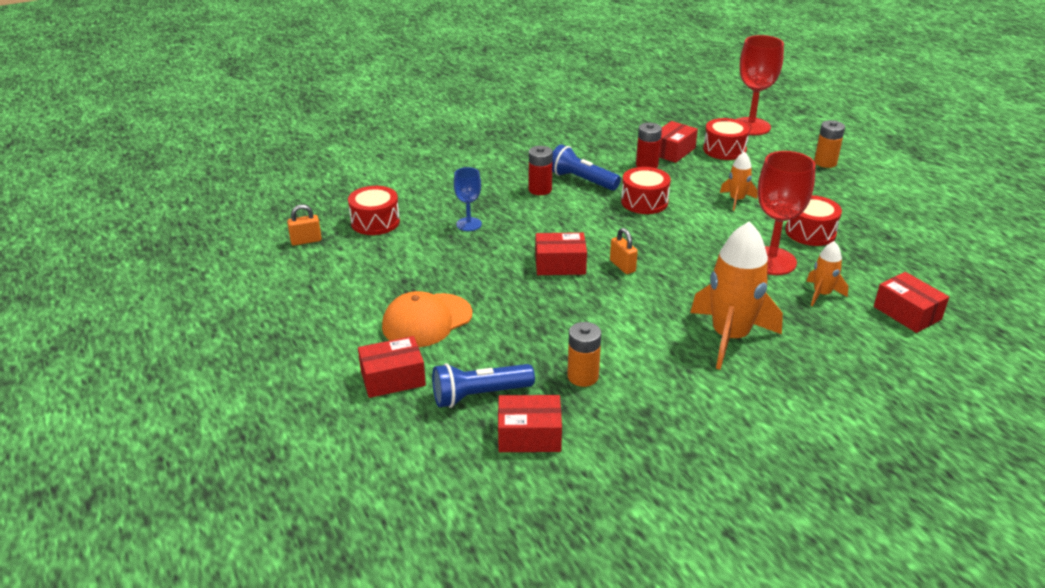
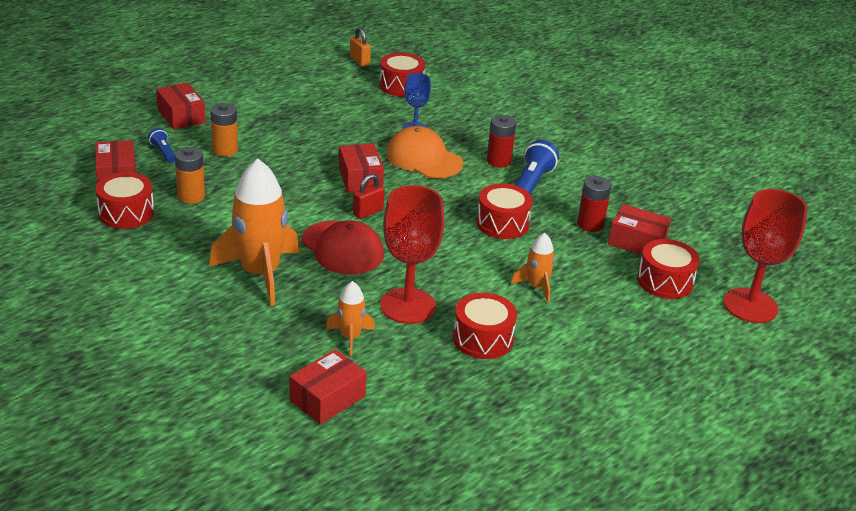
camera: 75 degrees right, 0 degrees up
(427, 320) = (257, 122): orange cap -> orange cap (424, 158)
(479, 395) = (163, 152): blue flashlight -> blue flashlight, size x0.55
(615, 428) = (126, 213): none -> red drum
(622, 266) = (368, 212): orange padlock -> red padlock
(684, 286) = (342, 248): none -> red cap
(825, 162) = (678, 365): orange battery -> orange battery (225, 150)

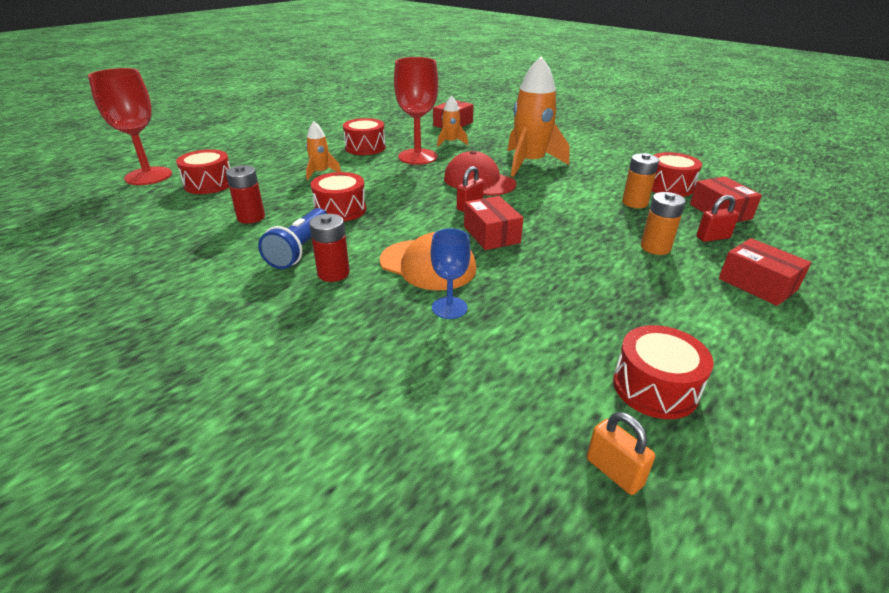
camera: 175 degrees right, 0 degrees up
(163, 152) = (712, 237): blue flashlight -> red padlock
(401, 86) = (498, 402): red drum -> red drum (655, 387)
(637, 242) = (212, 207): red box -> none

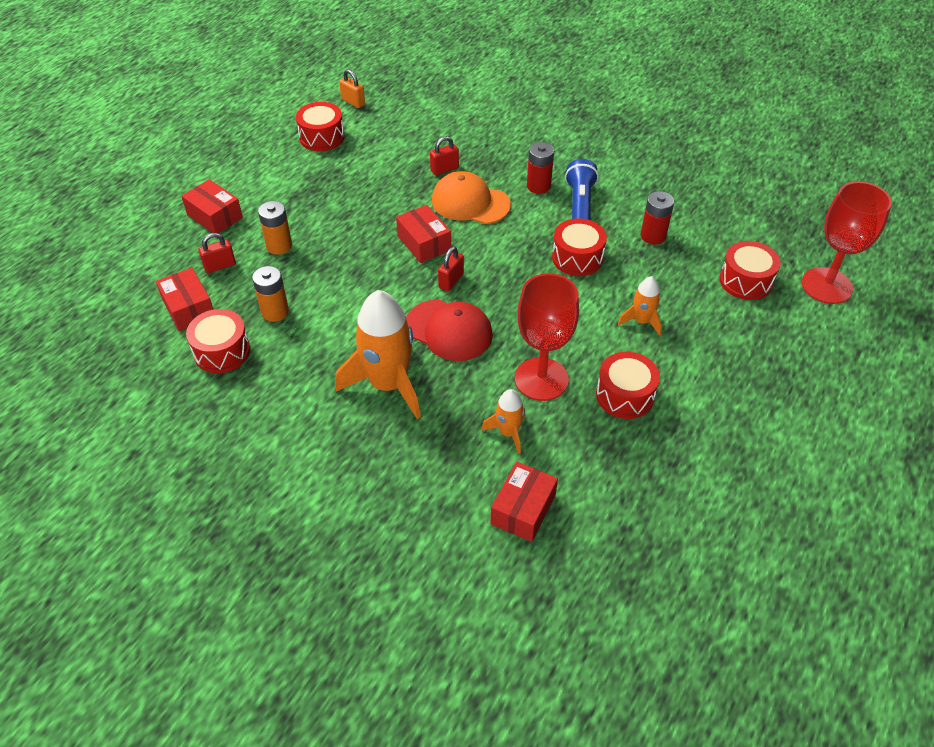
camera: 170 degrees right, 15 degrees up
(449, 308) = (444, 169): blue goblet -> red padlock

